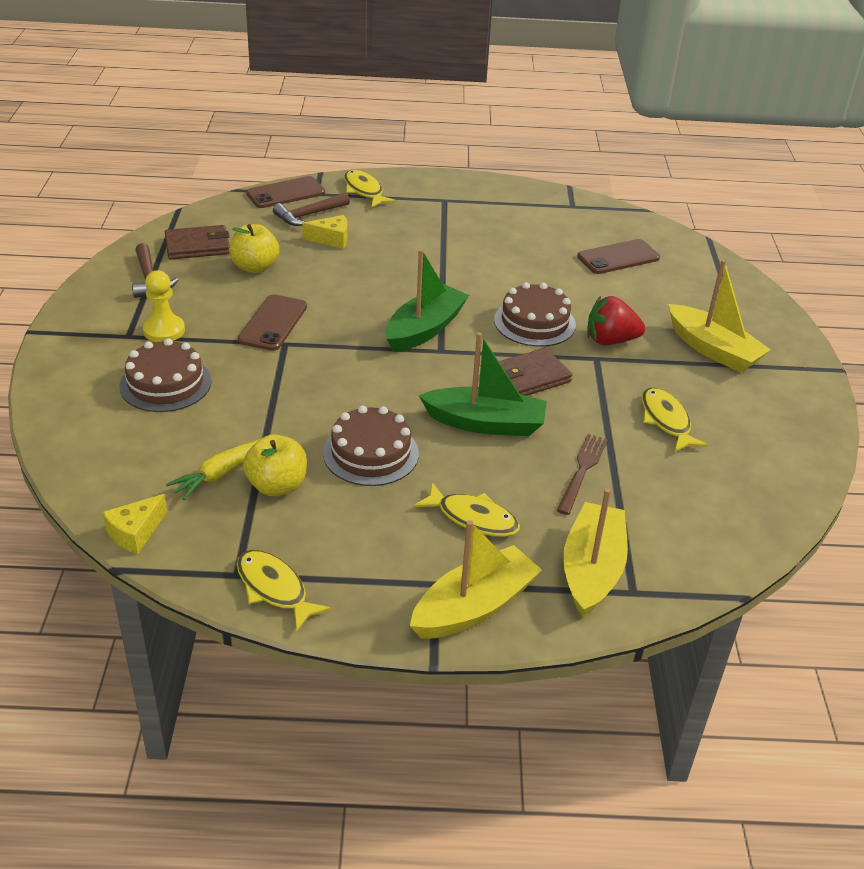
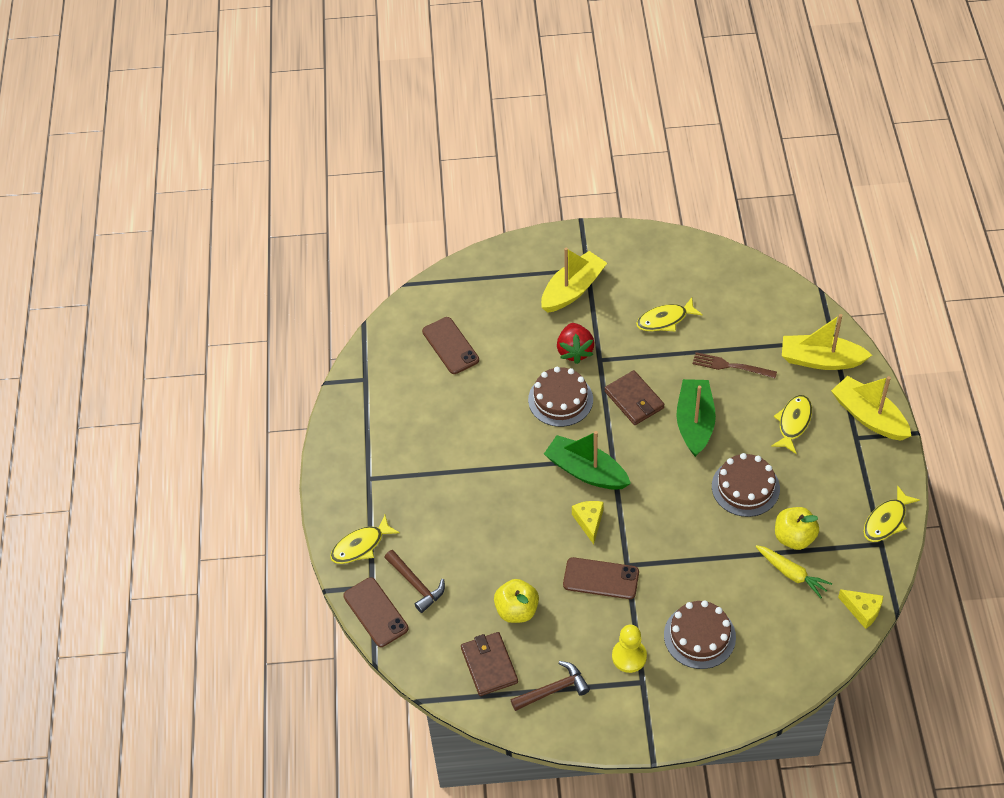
camera: 90 degrees left, 15 degrees up
(331, 239) = (458, 558): yellow cheese -> yellow cheese (589, 522)

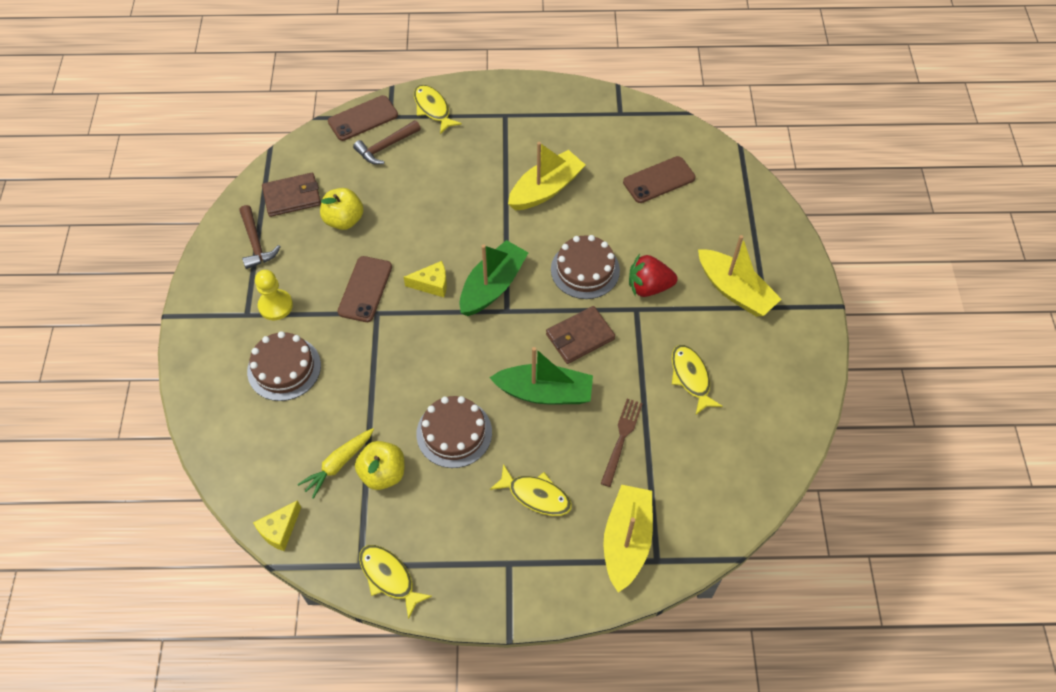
camera: 90 degrees right, 5 degrees up
(869, 416) = (538, 583): yellow boat -> yellow boat (545, 189)

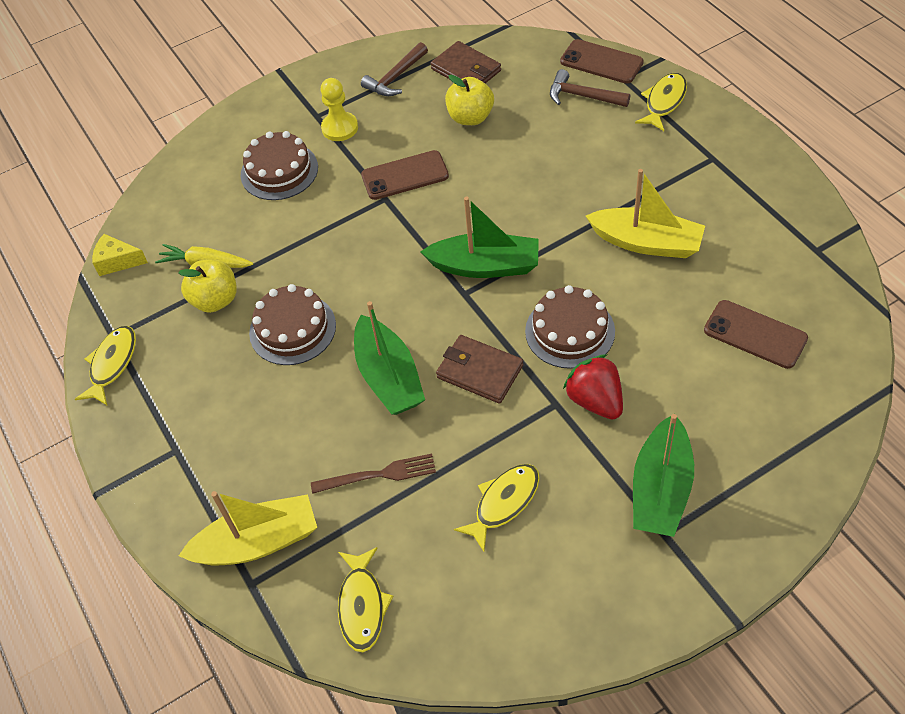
camera: 65 degrees right, 5 degrees down
(432, 284) = (449, 219): yellow cheese -> none
(536, 495) = (264, 433): yellow fish -> yellow fish (362, 605)
(734, 290) = (661, 489): yellow boat -> green boat

